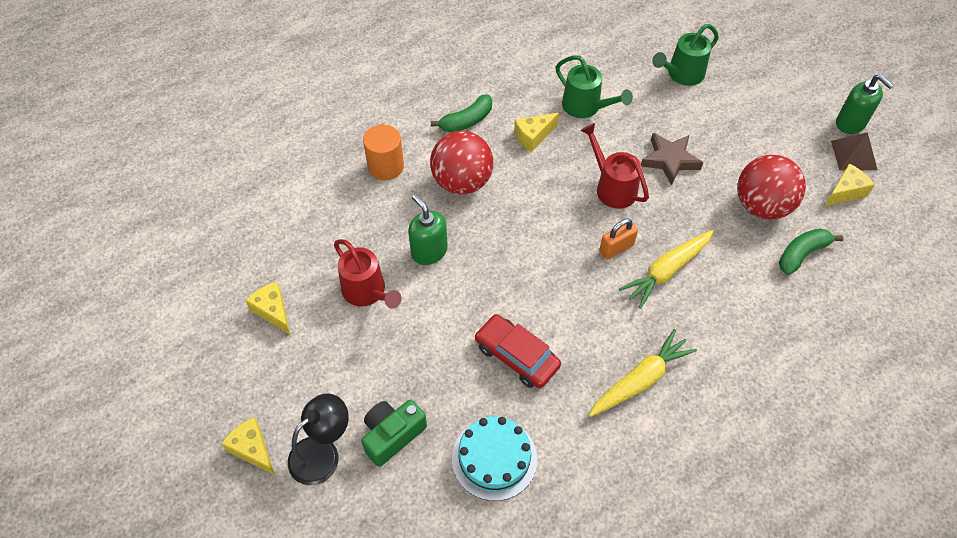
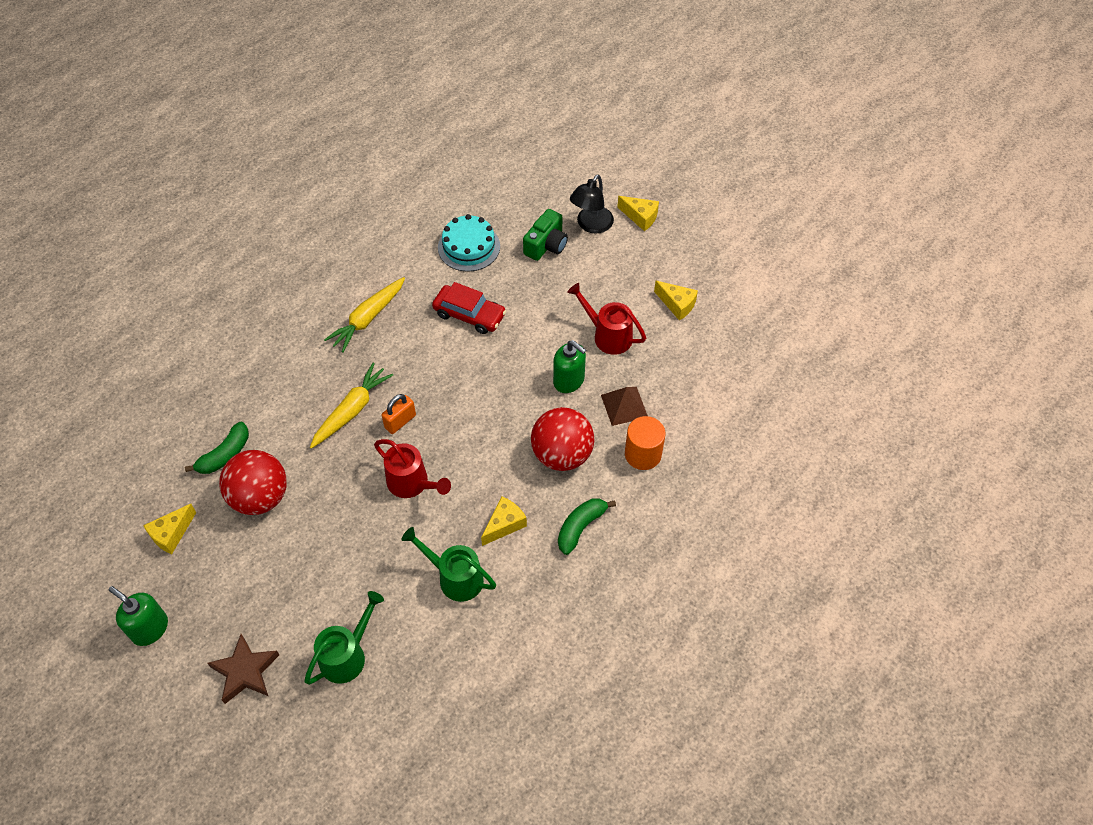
camera: 165 degrees right, 0 degrees up
(670, 160) = (355, 529): brown star -> brown star (245, 671)
(853, 155) = (154, 584): brown pyramid -> brown pyramid (624, 406)

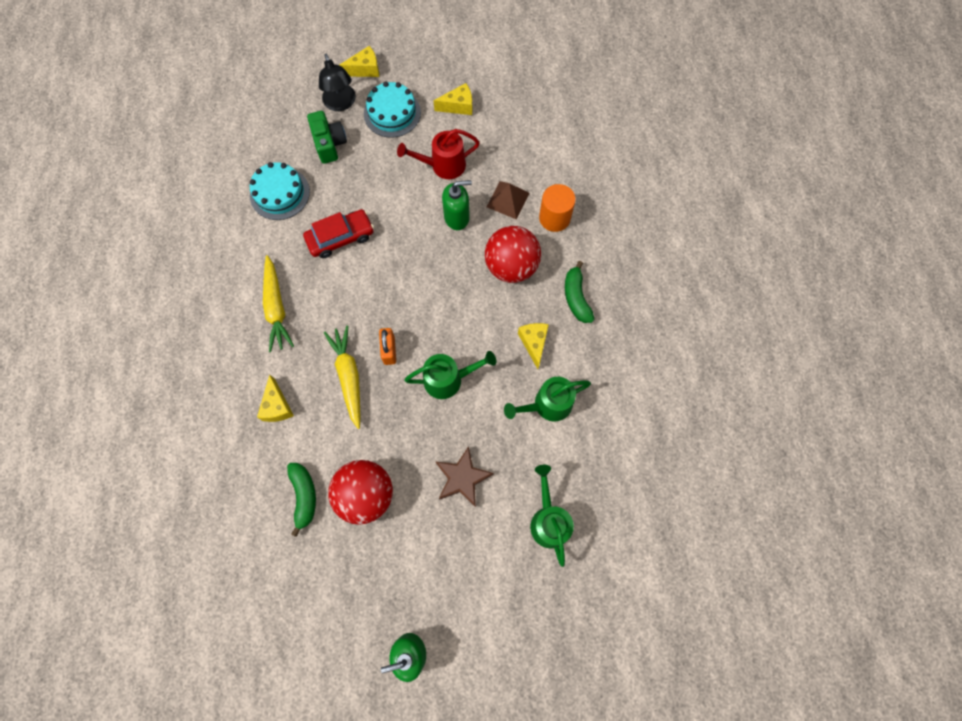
camera: 50 degrees left, 15 degrees up
(171, 534) = (340, 583): yellow cheese -> yellow cheese (277, 406)
(245, 671) = (504, 602): brown star -> brown star (462, 478)
(412, 484) = (449, 379): red watering can -> green watering can
(620, 264) = (392, 113): none -> turquoise cake

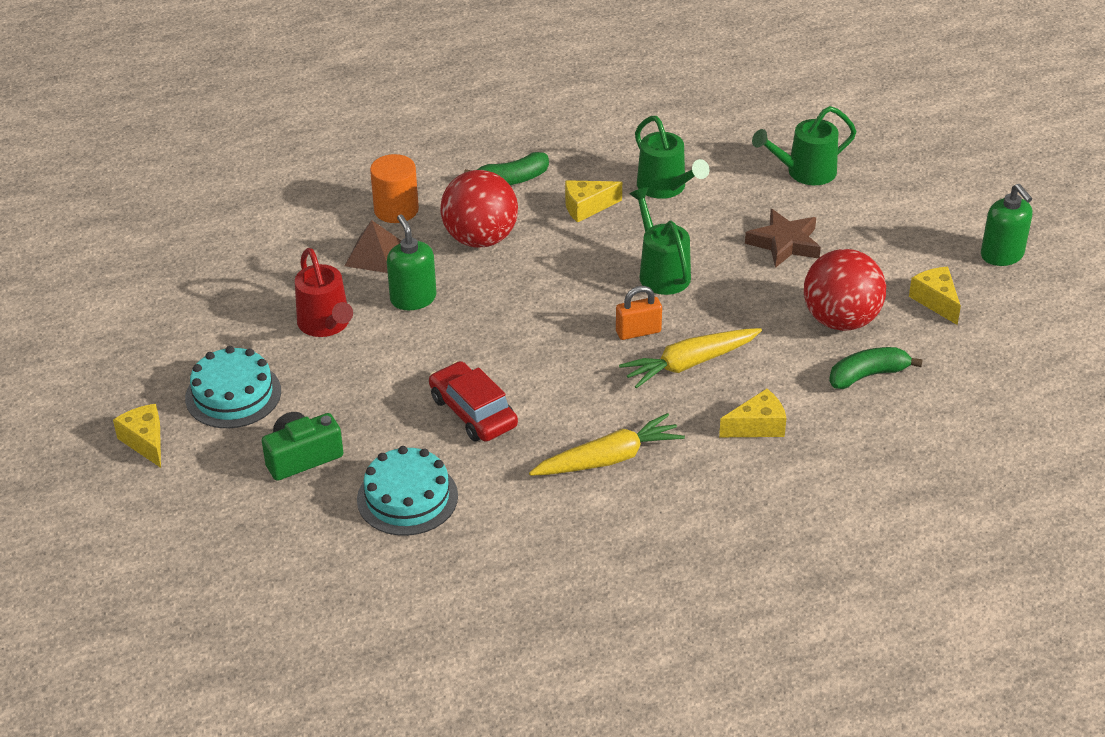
camera: 100 degrees left, 30 degrees down
(341, 103) = (219, 458): black lamp -> none
(458, 106) = (213, 324): yellow cheese -> yellow cheese (936, 301)

